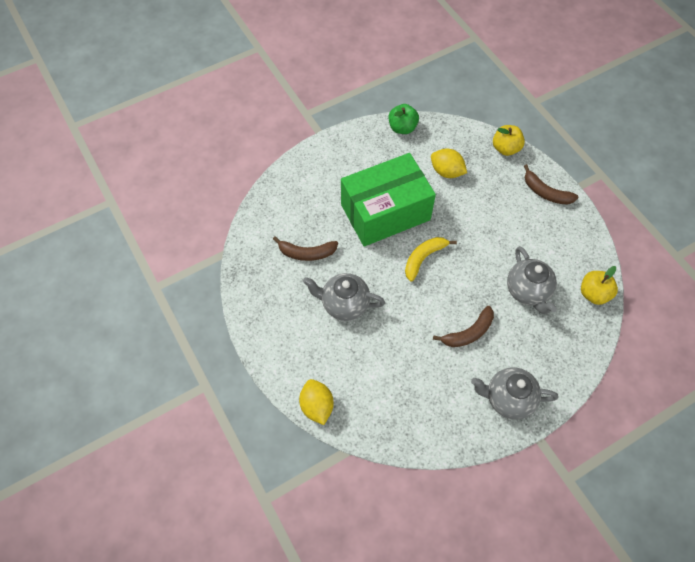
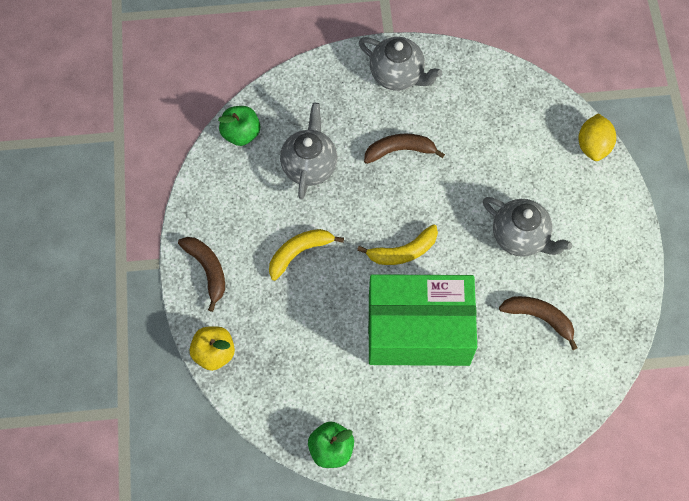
camera: 155 degrees left, 5 degrees up
(446, 172) = (311, 353): yellow lemon -> none
(494, 228) = (299, 253): none -> yellow banana
(593, 294) = (241, 133): yellow apple -> green apple

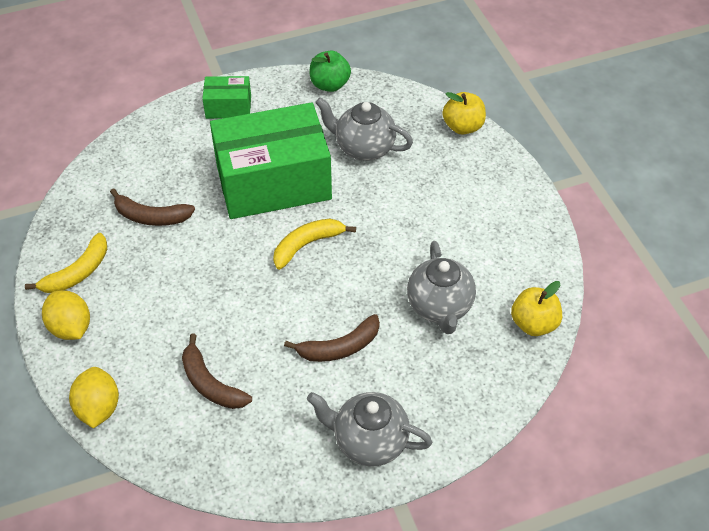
camera: 165 degrees right, 15 degrees down
(207, 270) = (502, 187): brown banana -> brown banana (211, 384)
(241, 133) = (533, 323): green apple -> yellow apple
(299, 253) = (417, 221): yellow banana -> yellow banana (78, 272)
(446, 443) = (228, 107): none -> green box
(520, 237) = (180, 286): grey teapot -> grey teapot (364, 148)
(614, 219) = (71, 327): none -> yellow lemon

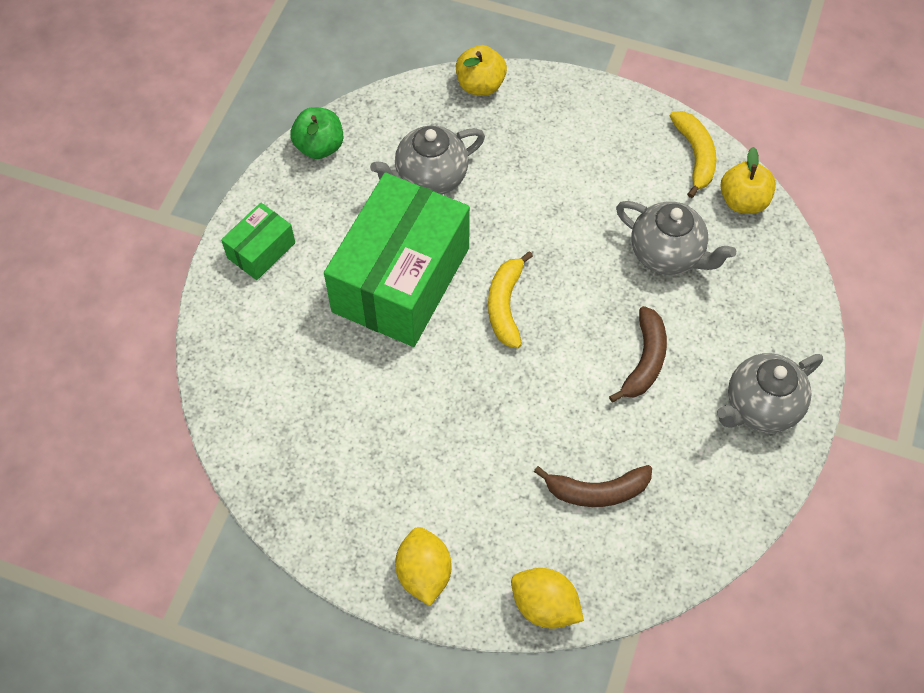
camera: 50 degrees left, 10 degrees up
(71, 327) = (424, 573): yellow lemon -> yellow lemon turned 75 degrees clockwise
(78, 272) = (357, 524): yellow banana -> yellow banana (695, 155)
(151, 217) = (345, 413): brown banana -> none

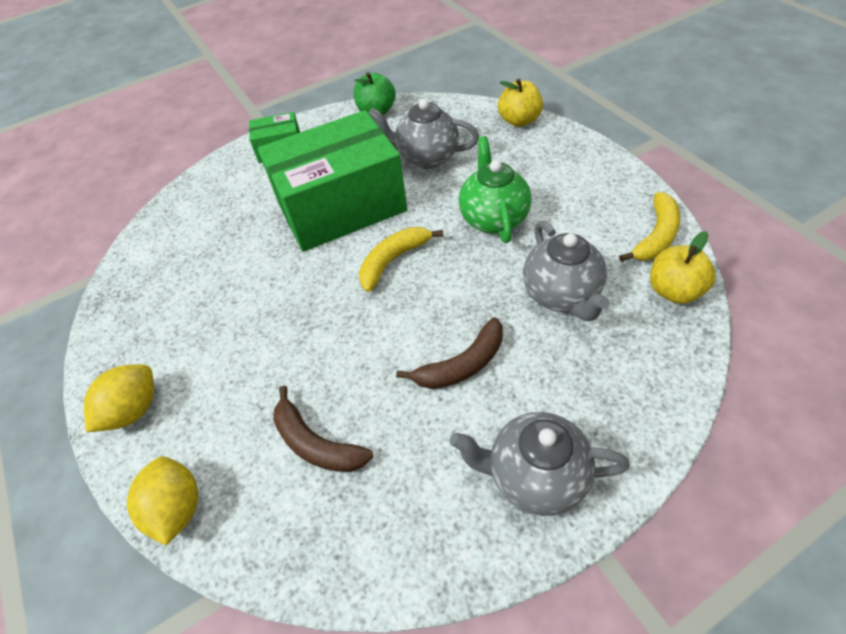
camera: 45 degrees right, 10 degrees down
(553, 212) = (493, 218): none -> green teapot

